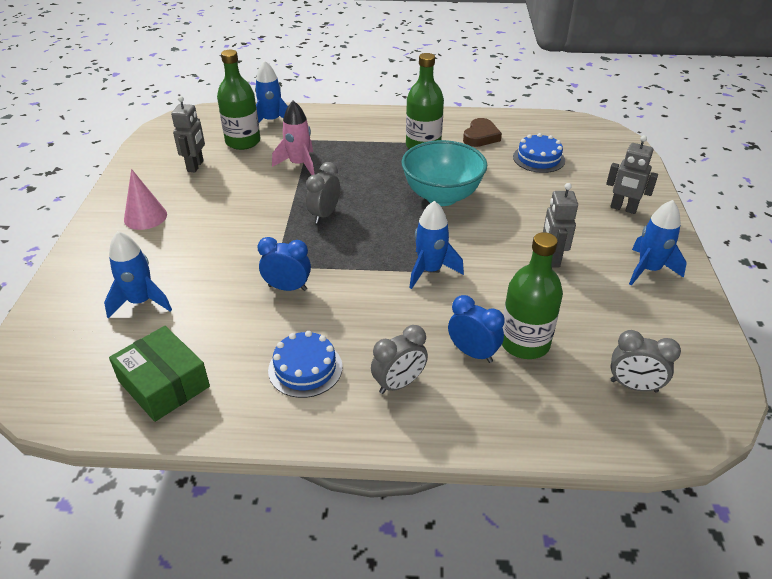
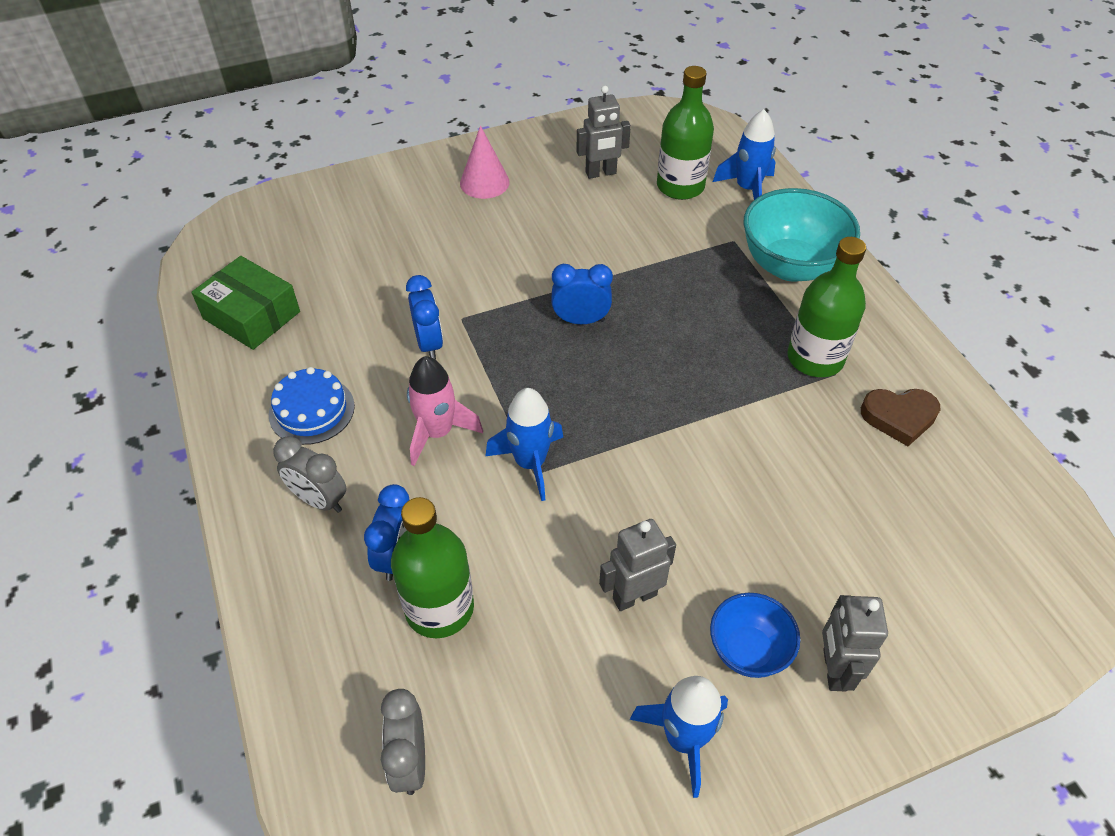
camera: 65 degrees right, 10 degrees up
(141, 302) = (353, 245): blue rocket -> none
(164, 384) = (251, 315): green box -> green box turned 75 degrees counterclockwise
(299, 164) = (669, 254): pink rocket -> pink rocket (437, 432)
(324, 215) = (580, 320): grey clock -> blue clock
(442, 196) = (701, 422): turquoise bowl -> turquoise bowl (790, 266)
(538, 158) = (895, 511): blue cake -> none
(602, 231) = (748, 650): none -> blue bowl

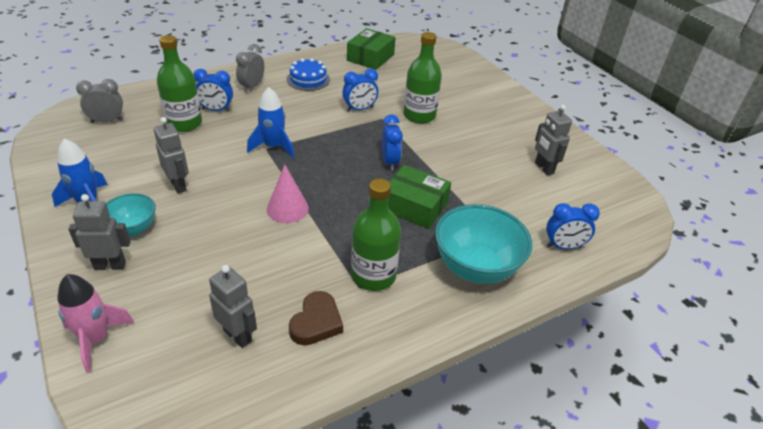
camera: 80 degrees right, 10 degrees down
(437, 432) = (295, 116): pink rocket -> pink rocket (96, 339)
(484, 182) = (508, 120): pink cone -> pink cone (287, 208)
(680, 186) = (548, 208): green bottle -> green bottle (419, 115)
(681, 305) = (414, 206): none -> green box
(747, 189) = (563, 246): blue rocket -> blue clock
(748, 650) = (133, 229): blue bowl -> turquoise bowl
(899, 417) = (316, 322): brown heart -> brown heart turned 150 degrees counterclockwise
(934, 496) = (237, 335): none -> grey robot

